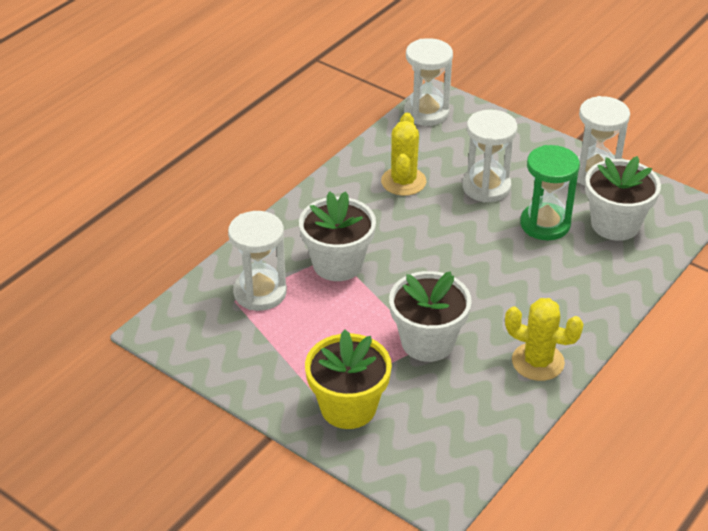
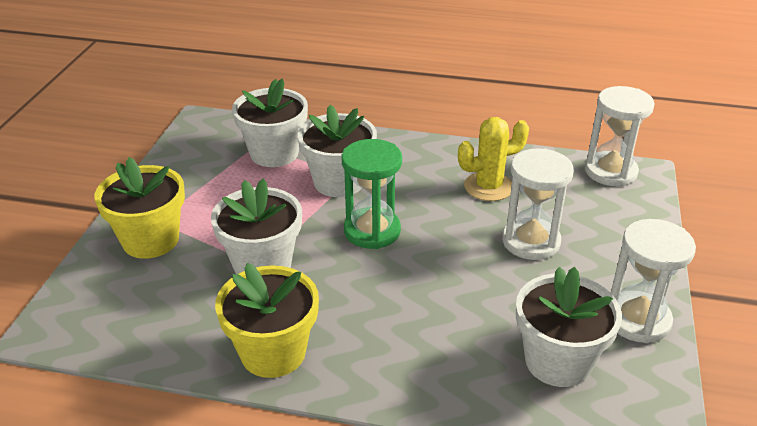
camera: 65 degrees right, 5 degrees down
(260, 292) = (274, 153): white hourglass -> white flower pot
(538, 362) = (273, 353): yellow cactus -> yellow flower pot
(545, 224) = (507, 301): green hourglass -> green hourglass (372, 231)

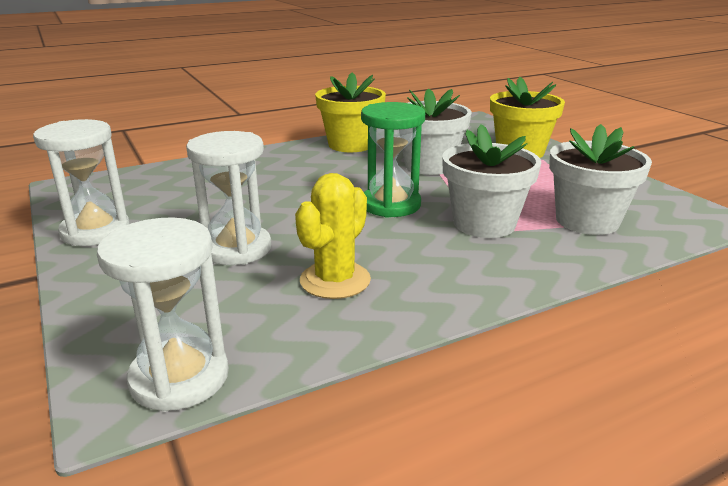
camera: 140 degrees right, 10 degrees down
(557, 361) = (159, 192): white flower pot -> none

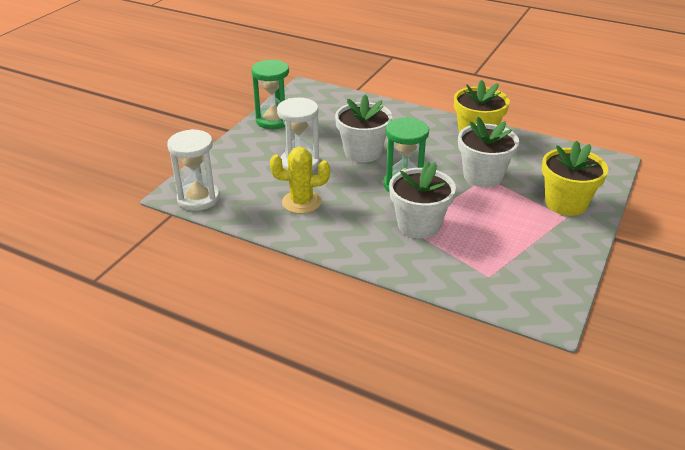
camera: 55 degrees right, 10 degrees up
(95, 231) = (273, 120): white hourglass -> green hourglass
(587, 221) = (472, 262): white flower pot -> white flower pot (362, 152)

